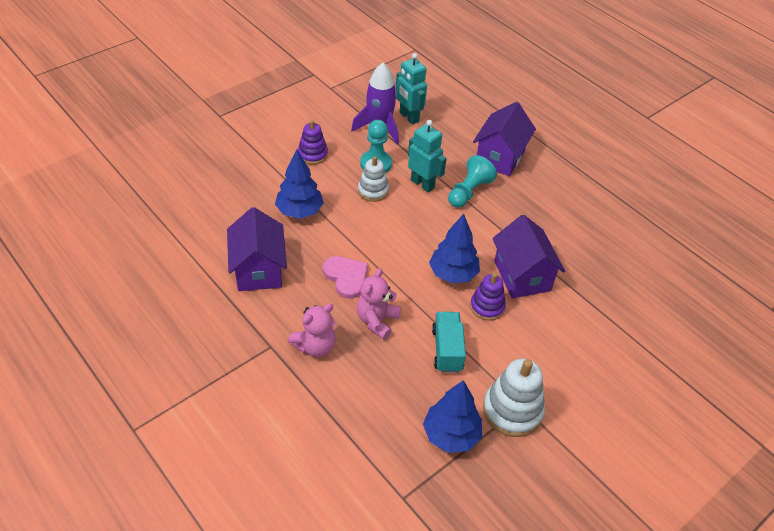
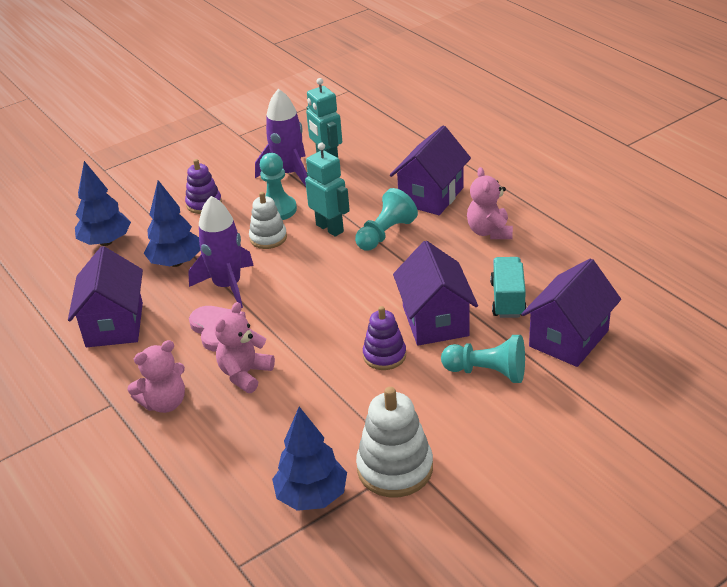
camera: 10 degrees right, 10 degrees down
(347, 236) = (227, 286): none -> purple rocket
(447, 350) = (325, 403): turquoise truck -> turquoise truck (508, 299)
(453, 274) = (348, 321): blue tree -> blue tree (106, 242)
(552, 194) = (489, 232): none -> pink teddy bear
(570, 325) = (487, 372): none -> turquoise pawn
(628, 296) = (568, 338): none -> purple house

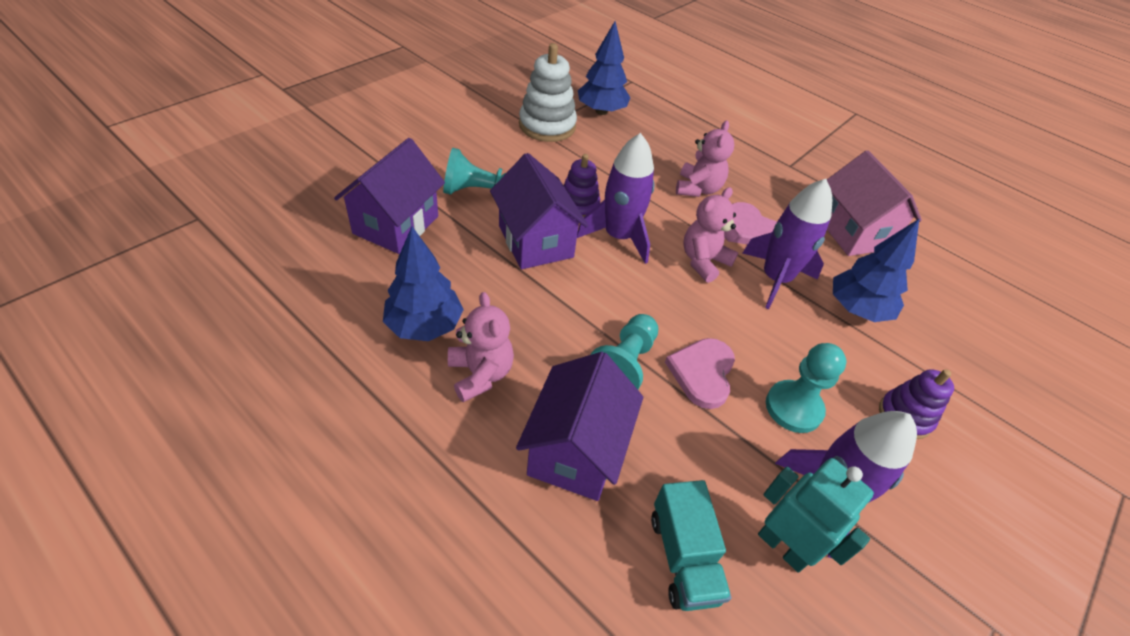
camera: 160 degrees right, 10 degrees up
(106, 242) = (967, 339): blue tree -> blue tree (424, 326)
(114, 325) = (852, 232): purple house -> pink house
(164, 403) = (748, 166): pink teddy bear -> pink teddy bear (703, 261)
(268, 238) = (774, 352): white stacking toy -> none
(330, 228) = (702, 373): turquoise robot -> pink heart
(354, 324) = (618, 237): none -> purple rocket
(508, 299) = (457, 268): turquoise truck -> turquoise truck (683, 557)

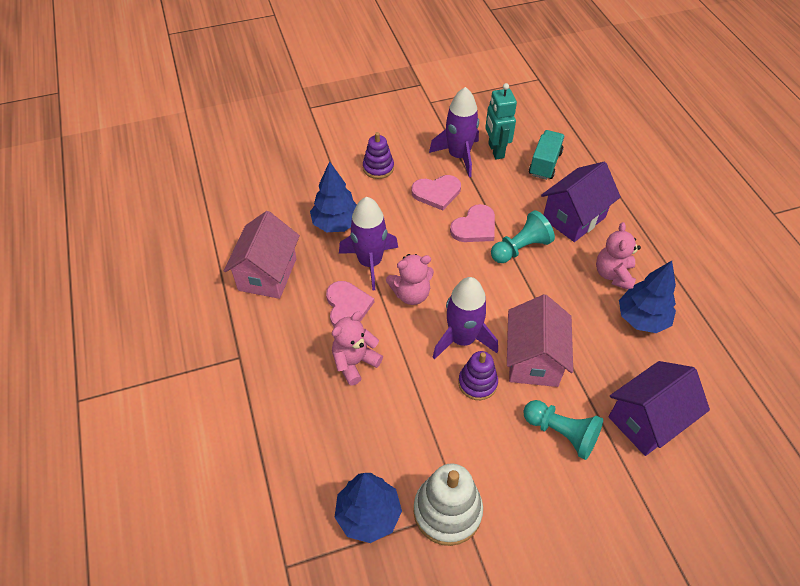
camera: 145 degrees left, 5 degrees up
(535, 241) = (533, 359): purple house -> pink house
(793, 408) = (437, 193): turquoise pawn -> pink heart

